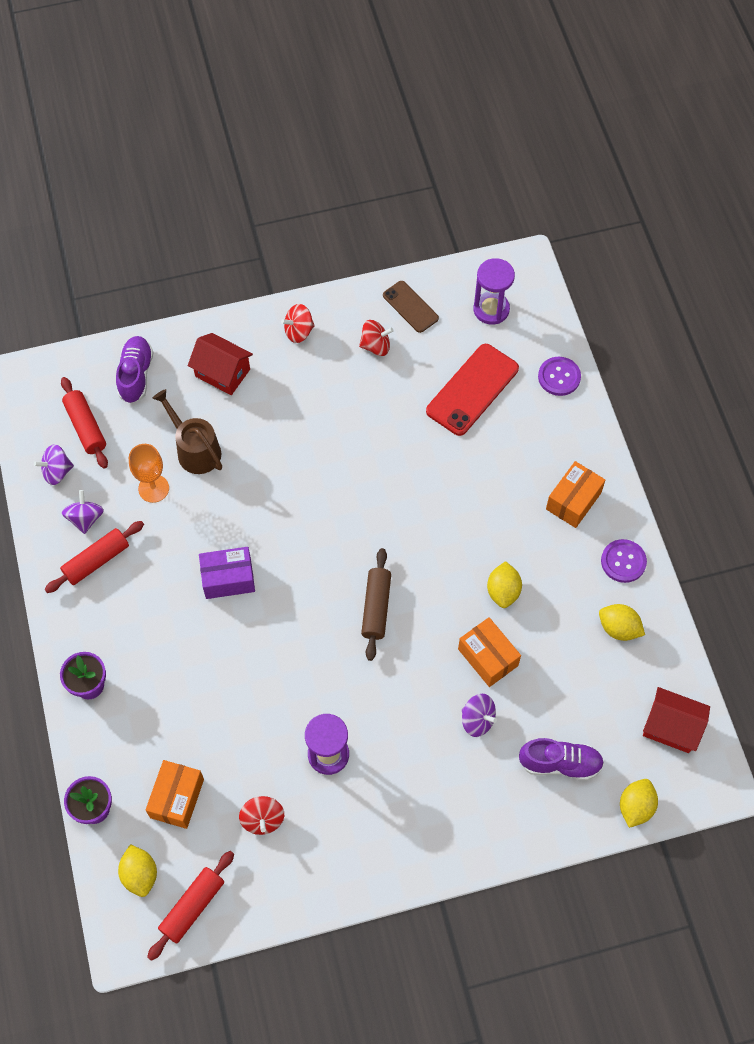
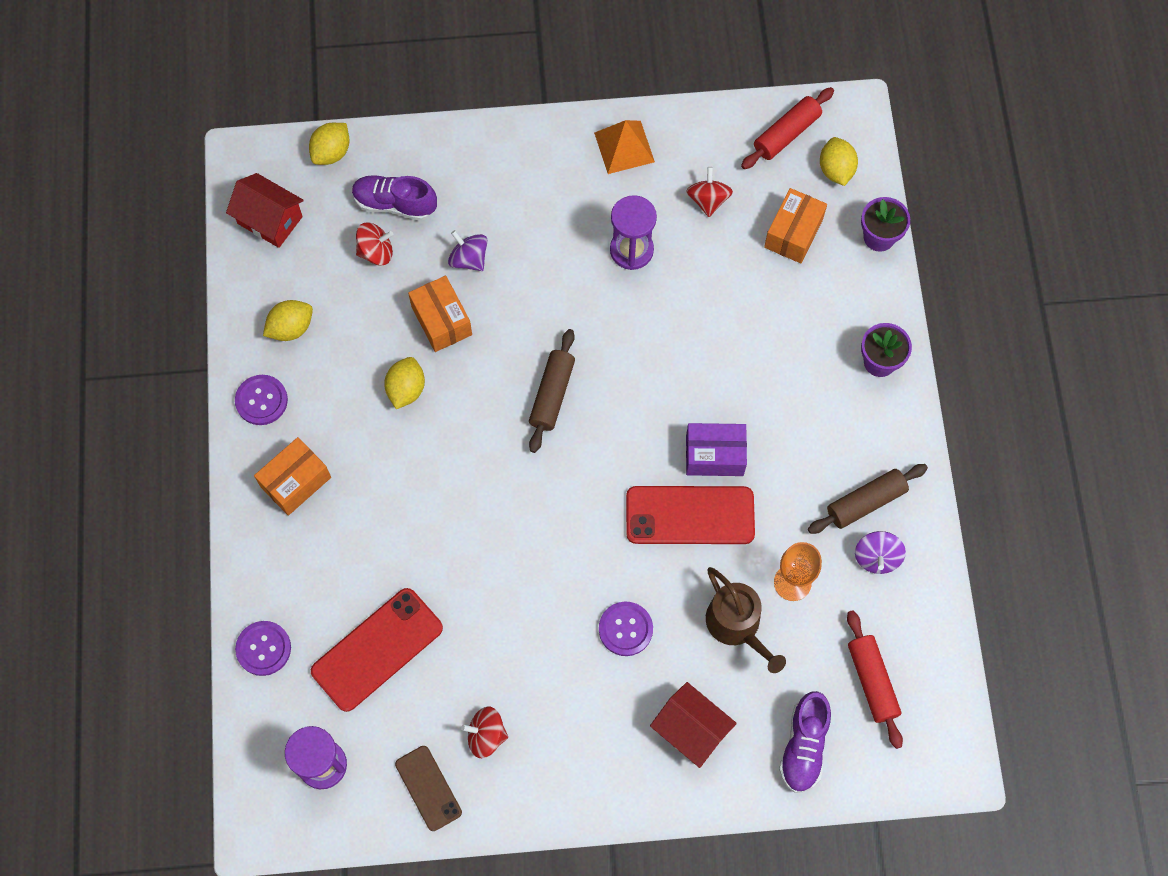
camera: 170 degrees left, 5 degrees up
(57, 472) = (910, 625): purple spinning top -> none
(96, 561) = (865, 502): red rolling pin -> brown rolling pin
(243, 527) = (690, 515): none -> red phone
(283, 433) = (625, 629): none -> purple button
(298, 331) = (583, 775): red spinning top -> red spinning top (376, 252)
(353, 863) = (624, 147): none -> orange pyramid
(618, 628) = (291, 328): yellow lemon -> yellow lemon turned 75 degrees counterclockwise

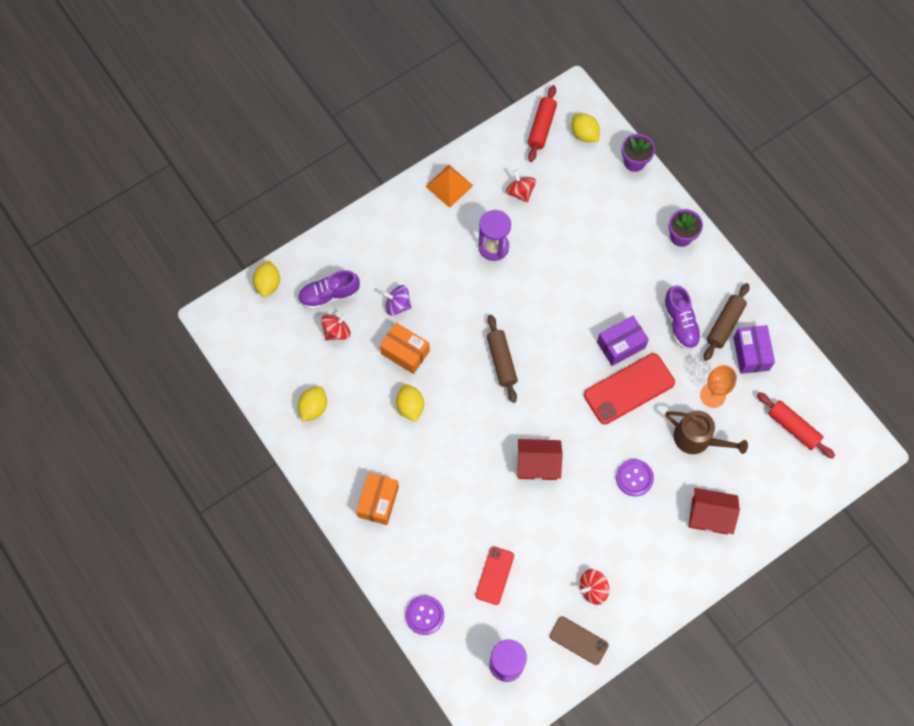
camera: 30 degrees left, 0 degrees up
(261, 400) = (324, 463): purple button -> none
(270, 220) = (256, 347): red house -> red house (537, 464)
(377, 649) = (494, 575): red phone -> red phone, size x0.60
(793, 233) = (583, 186): orange box -> none
(803, 746) = (778, 488): purple shoe -> purple shoe (680, 323)
(876, 557) = (751, 353): purple spinning top -> purple box

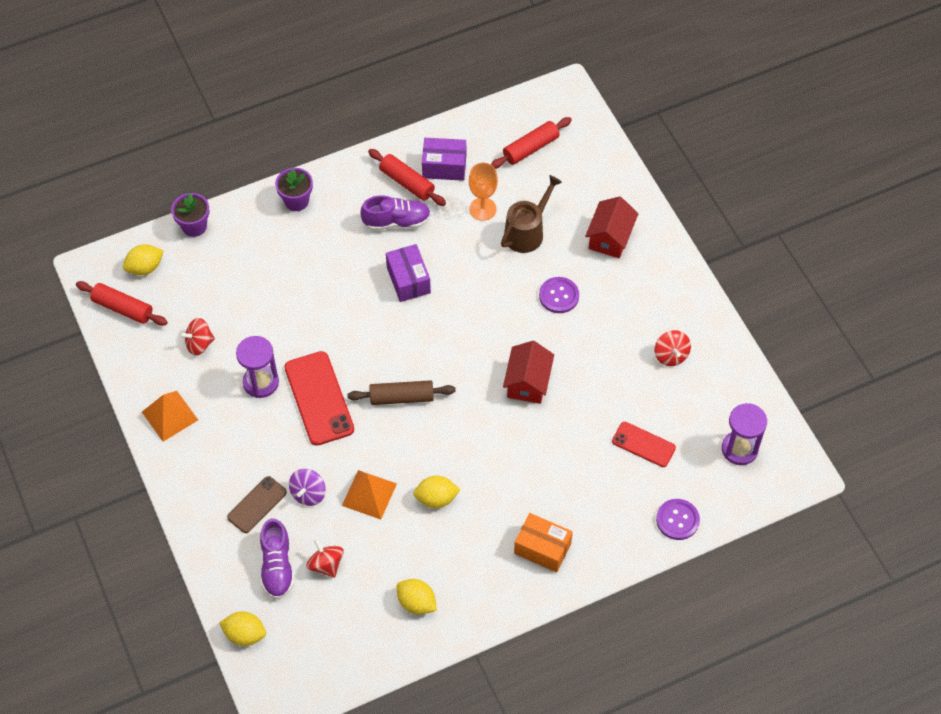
camera: 80 degrees left, 10 degrees down
(405, 352) = (369, 494): orange box -> orange pyramid
(578, 640) = (722, 378): brown phone -> brown phone (257, 505)
(629, 388) = (459, 282): red phone -> red phone (319, 398)
(724, 324) = (407, 183): brown rolling pin -> red rolling pin

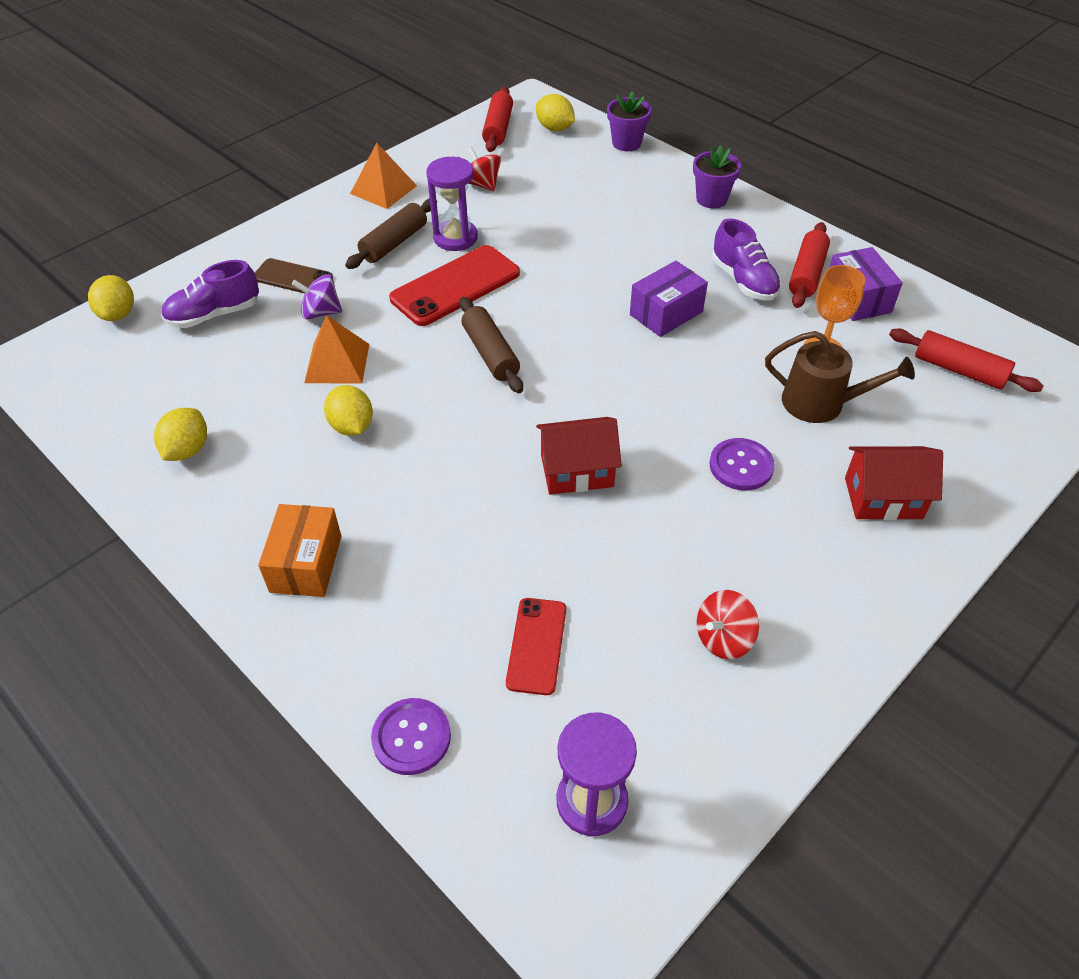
camera: 70 degrees right, 10 degrees down
(247, 425) = (394, 243): none -> brown rolling pin
(326, 564) = (226, 353): red spinning top -> none

